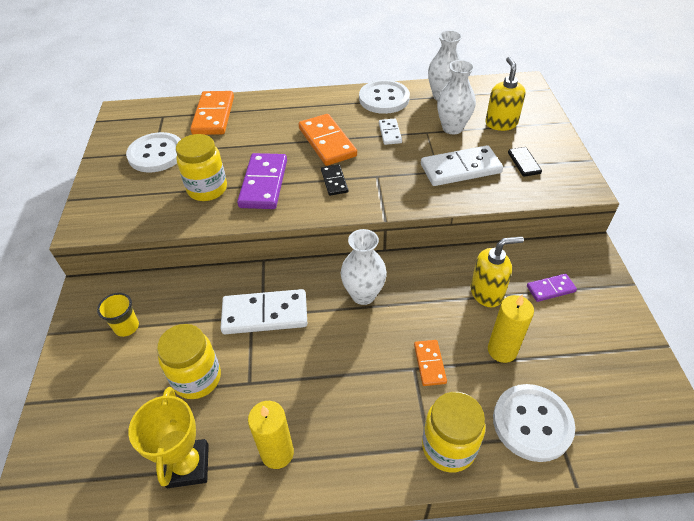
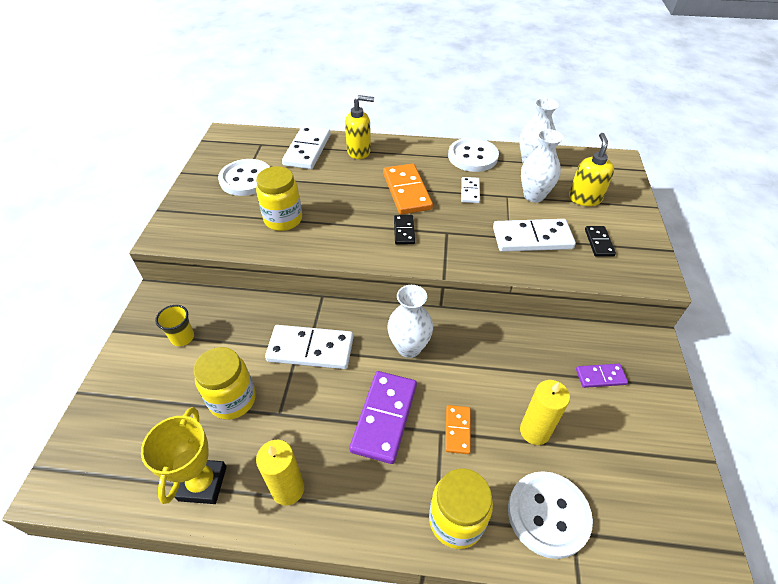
camera: 10 degrees right, 0 degrees up
(214, 115) = (307, 150): orange domino -> white domino
(263, 183) = (336, 222): purple domino -> purple domino (384, 417)
(487, 293) = (533, 368): yellow soap dispenser -> yellow soap dispenser (359, 151)

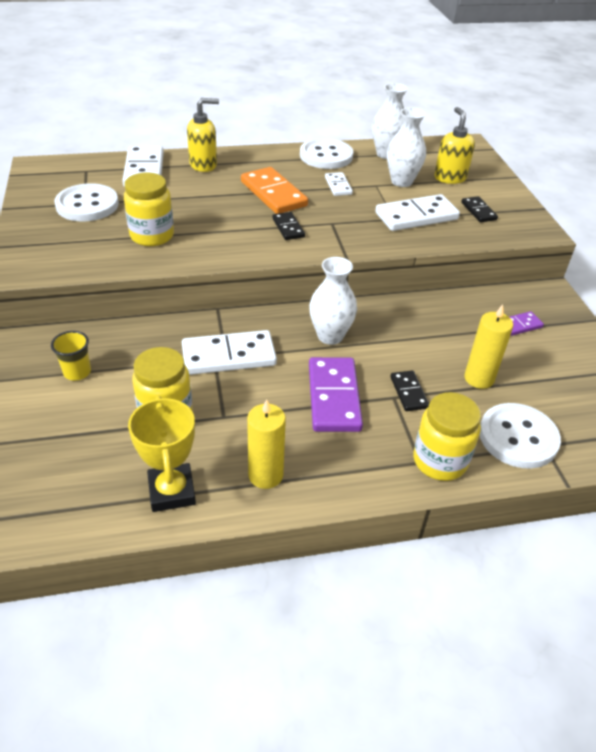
camera: 20 degrees left, 5 degrees down
(457, 430) = (408, 392): orange domino -> black domino

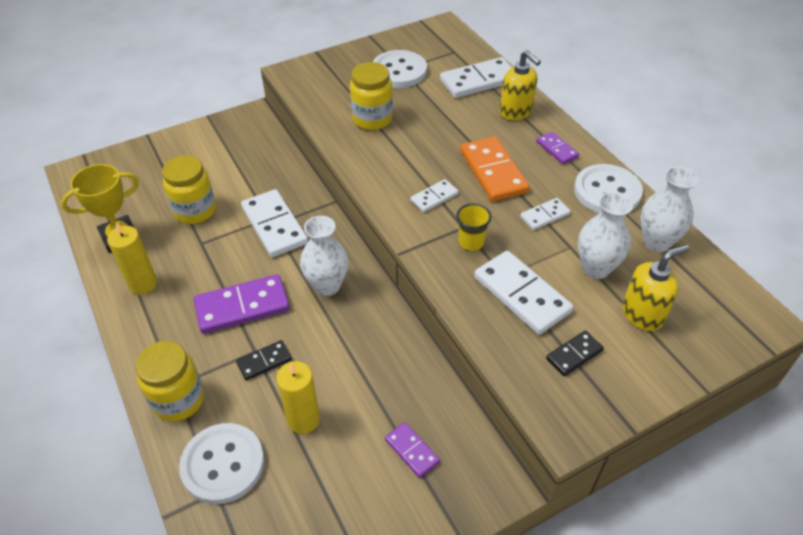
camera: 75 degrees right, 5 degrees up
(77, 372) = (228, 151): yellow cup -> yellow cup (471, 242)
(265, 161) = (556, 150): none -> purple domino
(273, 194) = (493, 172): orange domino -> orange domino turned 60 degrees counterclockwise
(288, 228) = (434, 197): black domino -> white domino

